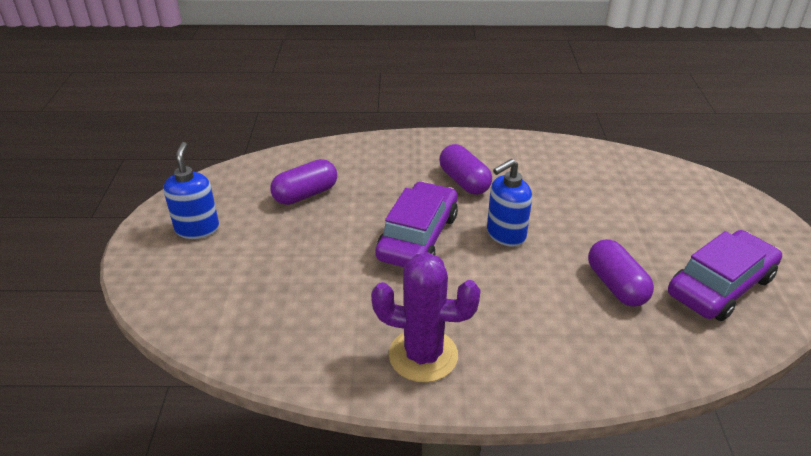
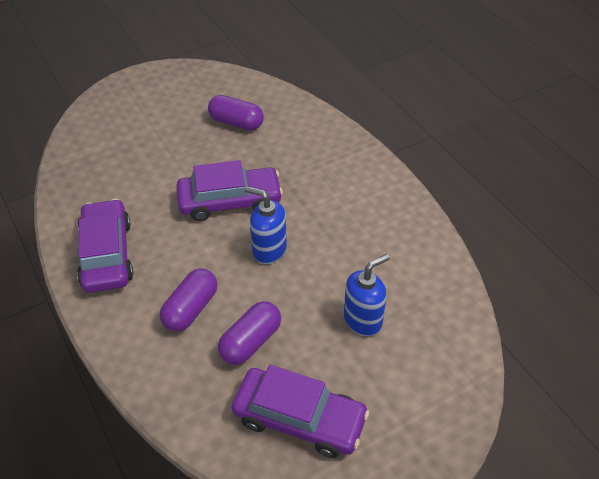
camera: 60 degrees right, 10 degrees up
(197, 228) = (163, 94): blue soap dispenser -> blue soap dispenser (363, 320)
(423, 355) = (107, 254): purple cactus -> purple car
(464, 181) = (322, 199): purple capsule -> purple capsule (191, 309)

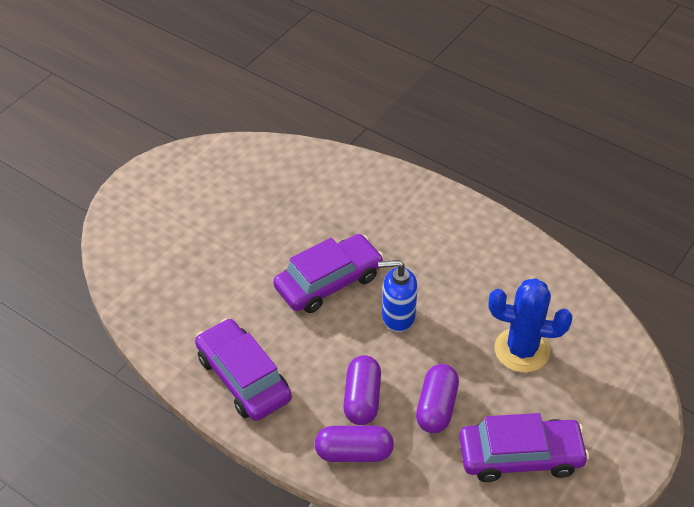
camera: 25 degrees left, 0 degrees up
(236, 123) = (280, 197): purple capsule -> purple capsule (354, 452)
(363, 320) = (521, 350): blue soap dispenser -> blue cactus

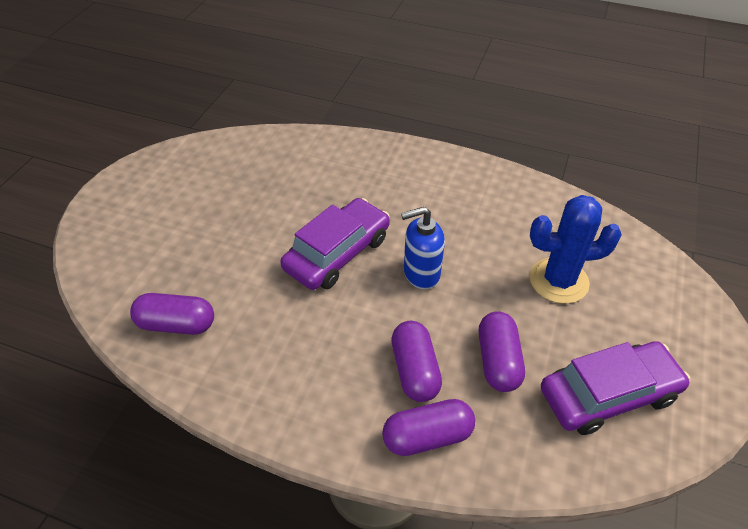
camera: 15 degrees left, 0 degrees up
(174, 316) = (176, 324): none -> purple capsule
(243, 378) = (274, 377): purple car -> none

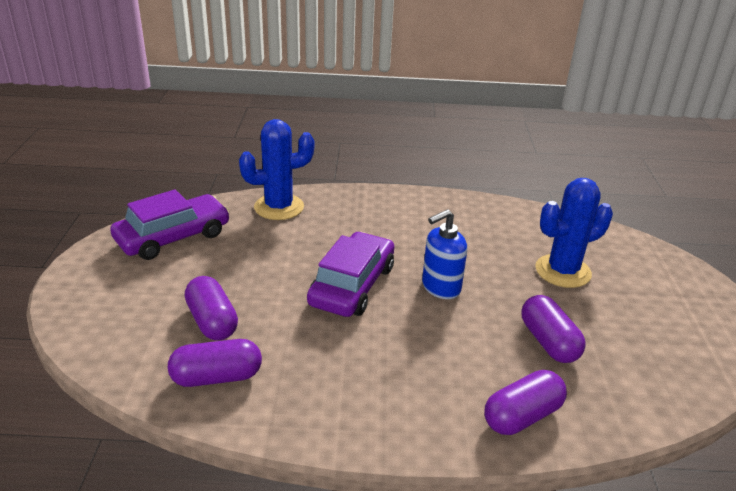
camera: 20 degrees left, 15 degrees down
(310, 150) = (279, 207): none -> blue cactus
(415, 370) = (479, 365): purple capsule -> purple capsule (212, 321)
(608, 394) = (654, 347): purple car -> purple car (173, 237)

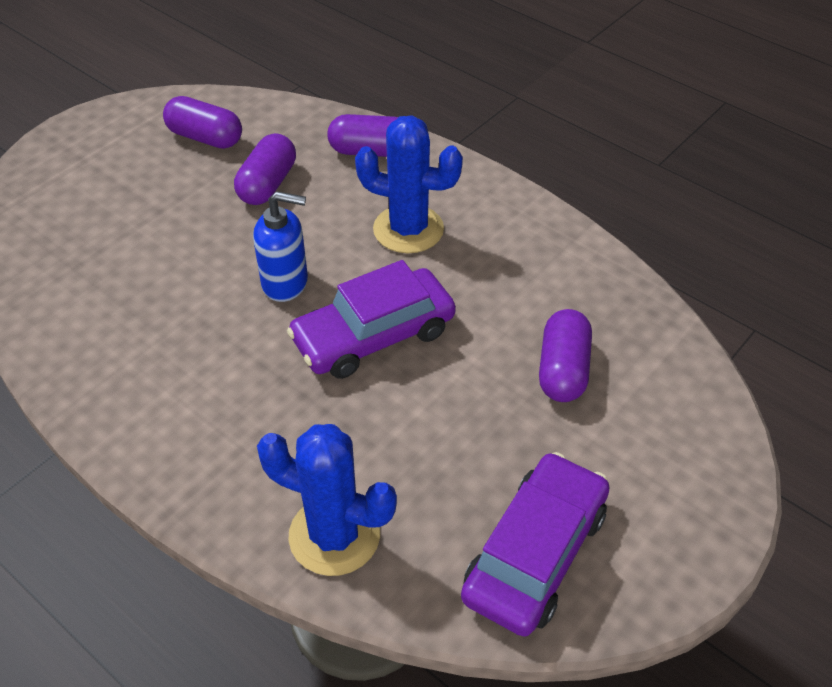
camera: 140 degrees left, 15 degrees up
(173, 237) = (535, 553): purple car -> purple car turned 120 degrees clockwise
(217, 377) = (594, 303): purple capsule -> purple capsule (205, 138)
(563, 271) = (139, 234): blue cactus -> blue cactus (408, 229)

